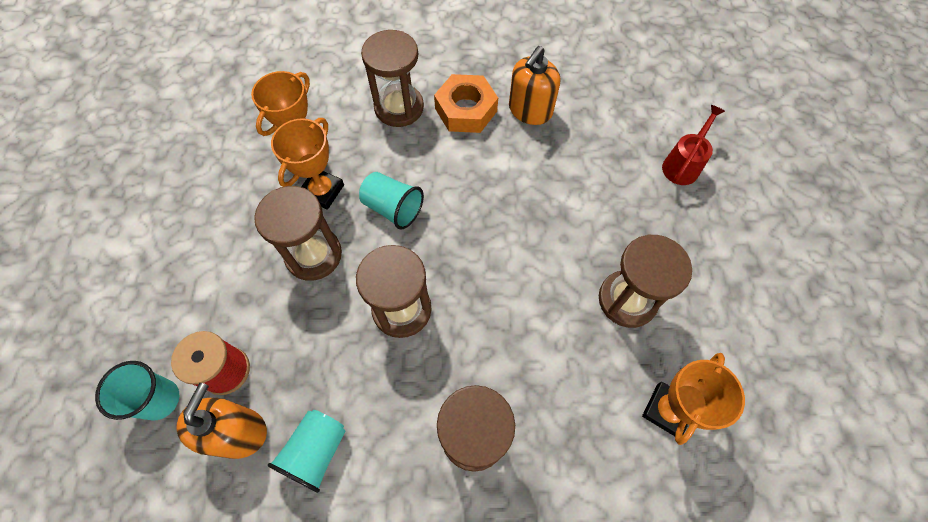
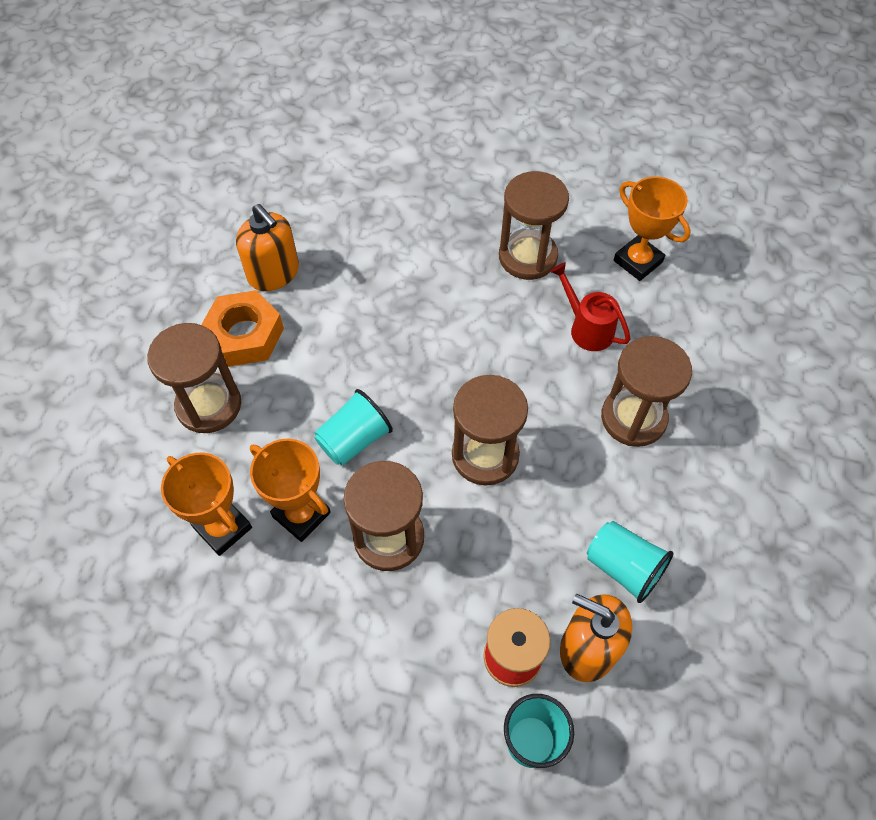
camera: 75 degrees left, 5 degrees down
(683, 164) = (396, 166): red watering can -> red watering can (586, 328)

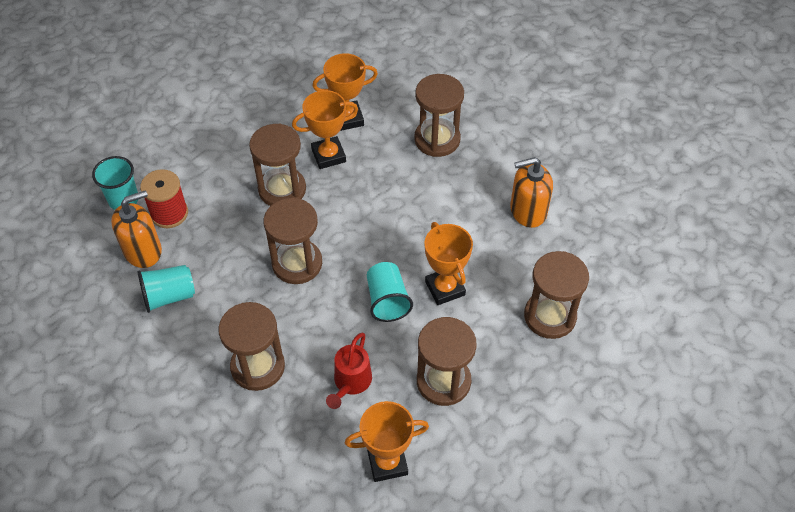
camera: 120 degrees right, 5 degrees down
(245, 335) = (481, 175): orange nut -> none
(354, 440) = (359, 200): turquoise cup -> turquoise cup (387, 300)
(398, 207) = (550, 316): none -> brown hourglass
(422, 301) = (445, 288): none -> orange trophy
(586, 328) = (350, 383): red watering can -> red watering can turned 120 degrees clockwise

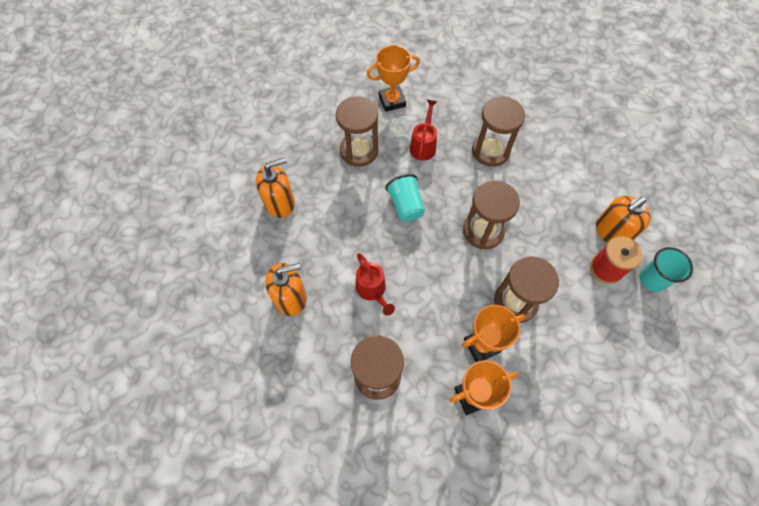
camera: 175 degrees right, 10 degrees up
(169, 296) = (574, 196): turquoise cup -> none
(436, 211) = (372, 290): none -> red watering can
(445, 288) = (361, 219): orange trophy -> none
(550, 316) = (280, 202): brown hourglass -> orange soap dispenser

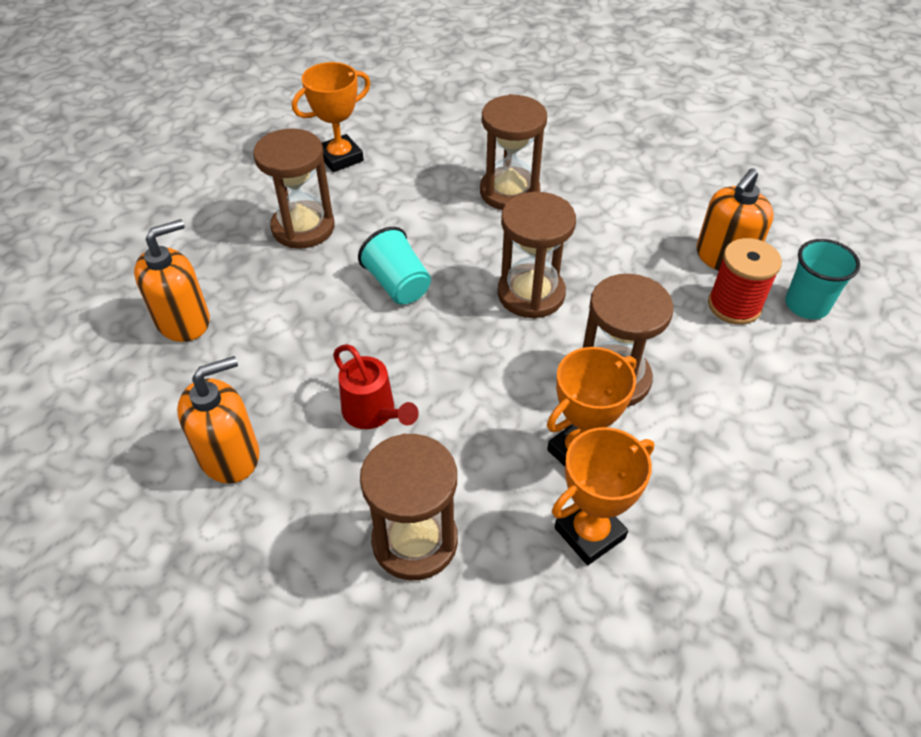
camera: 15 degrees left, 15 degrees down
(423, 145) = (404, 203): red watering can -> none

